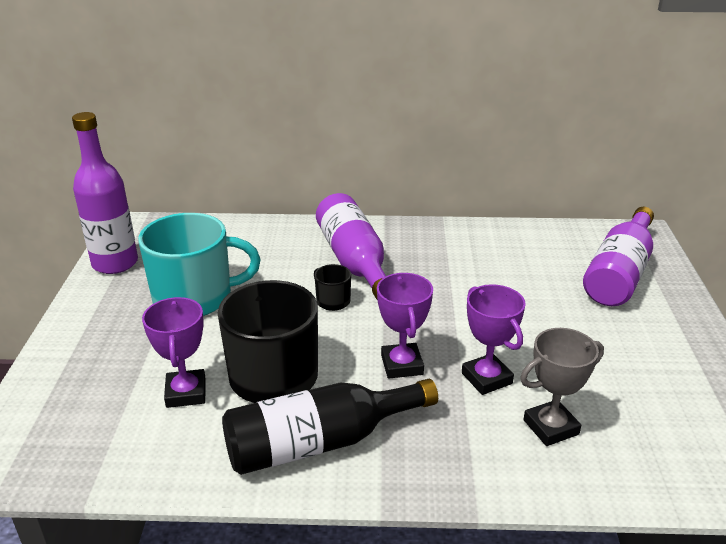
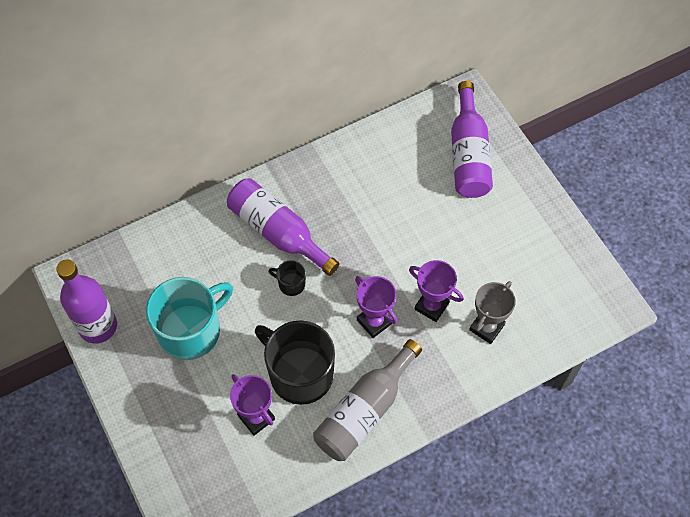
camera: 30 degrees left, 30 degrees up
(319, 442) = (364, 410): black bottle -> grey bottle

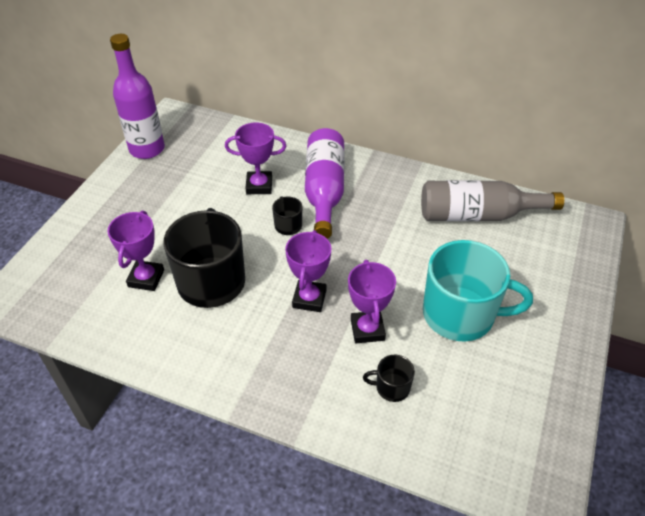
camera: 50 degrees right, 15 degrees down
(191, 330) = (189, 195): turquoise mug -> turquoise mug (460, 314)
(228, 273) = (259, 186): none -> purple trophy
(364, 410) = (216, 347): grey bottle -> grey bottle (478, 215)
(468, 154) = (542, 259): purple bottle -> none
(486, 327) = (391, 387): grey trophy -> black mug

